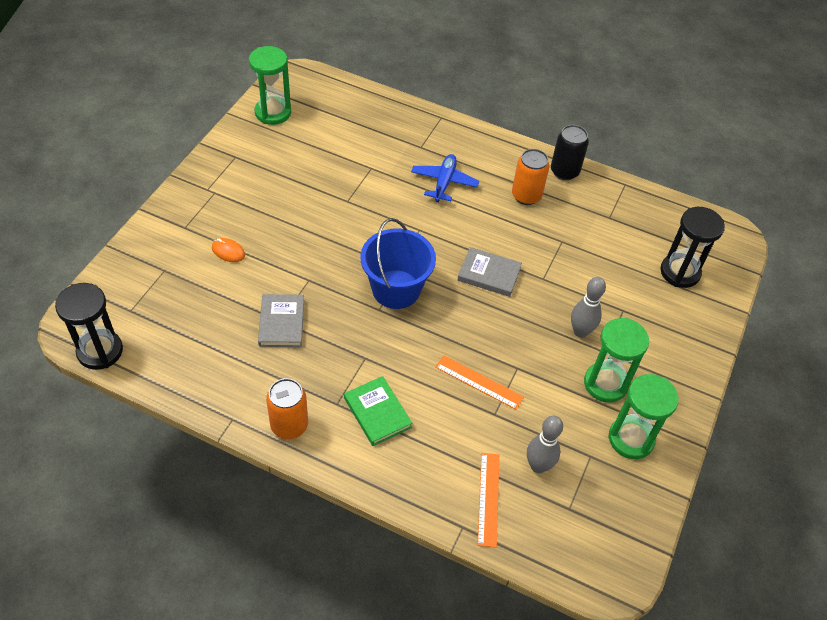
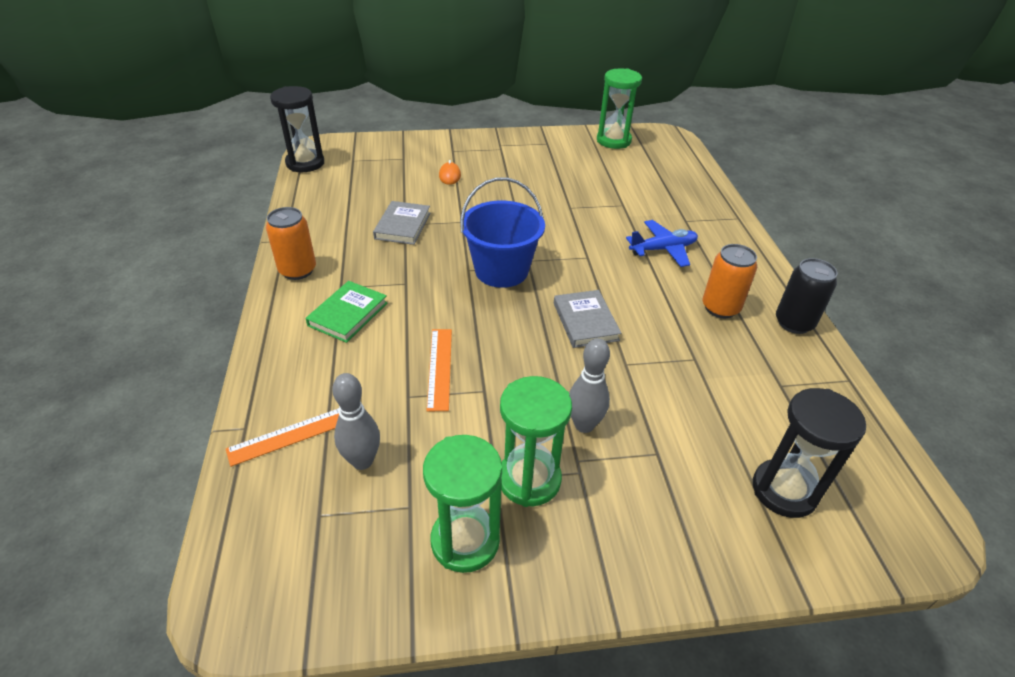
camera: 60 degrees right, 10 degrees down
(282, 323) = (403, 226): grey book -> grey book turned 45 degrees counterclockwise

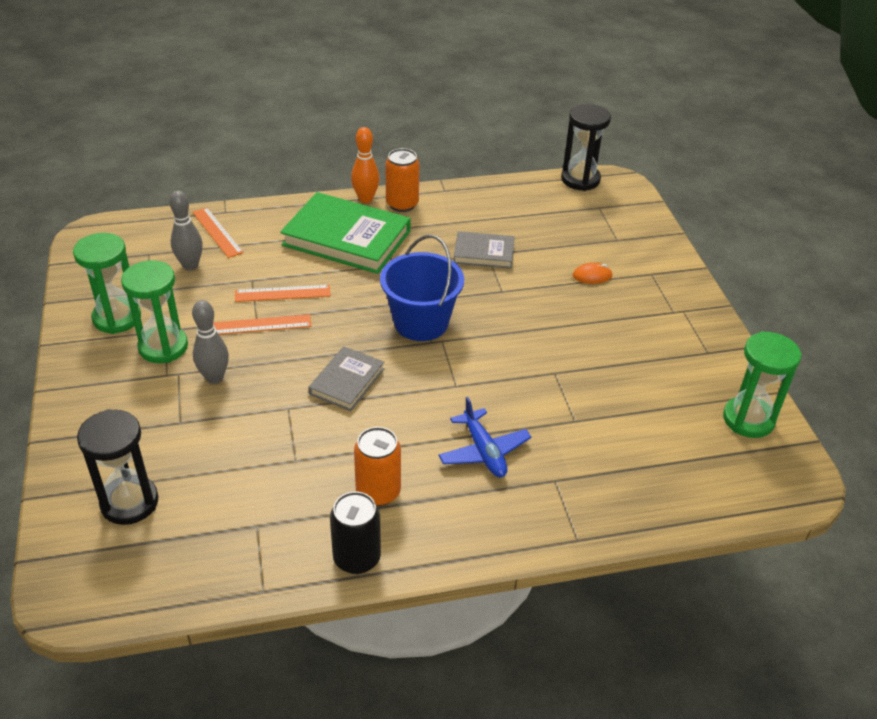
camera: 85 degrees right, 0 degrees up
(275, 296) = (365, 199): none -> orange bowling pin
(348, 314) = (346, 238): green book -> green book, size x1.86
(494, 385) = (261, 325): none -> orange ruler
(585, 321) = (347, 381): grey book -> grey book turned 45 degrees counterclockwise

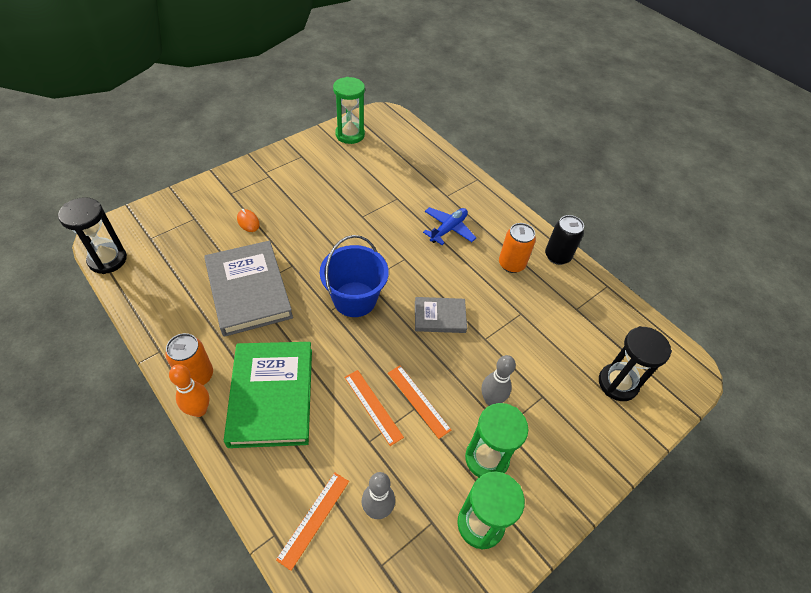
camera: 120 degrees left, 10 degrees up
(484, 253) = (249, 290): grey book -> grey book, size x1.86

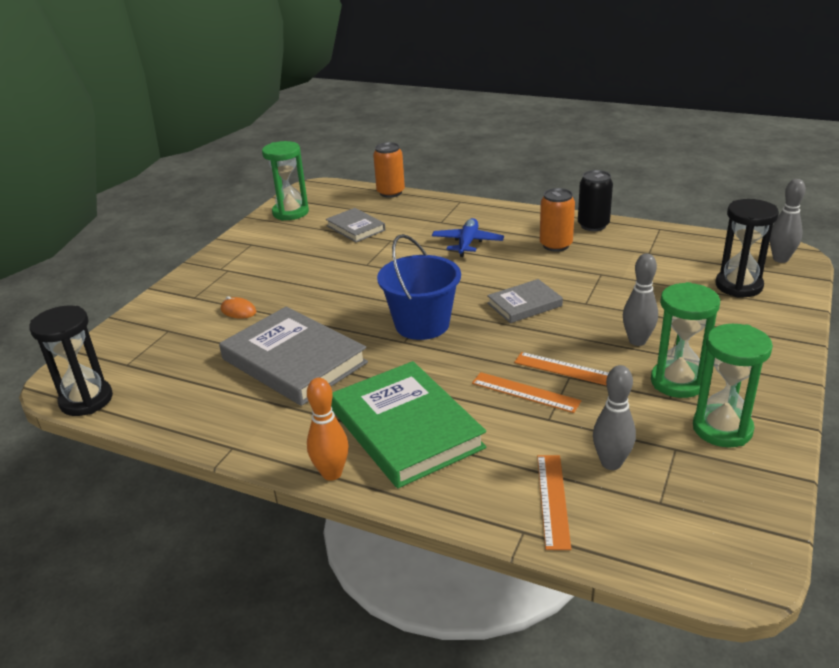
camera: 20 degrees left, 20 degrees down
(197, 375) = (300, 448): orange can -> orange can (390, 192)
(382, 173) = (355, 228): none -> grey book
(678, 371) = (780, 259): none -> grey bowling pin

